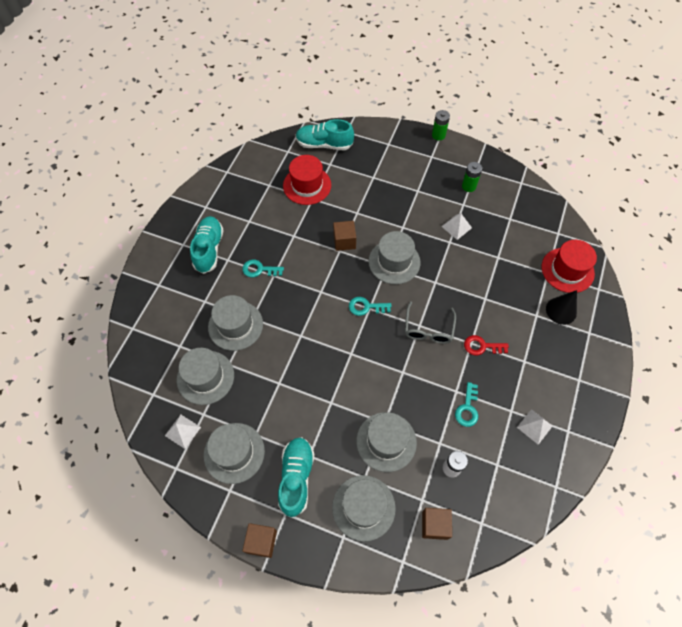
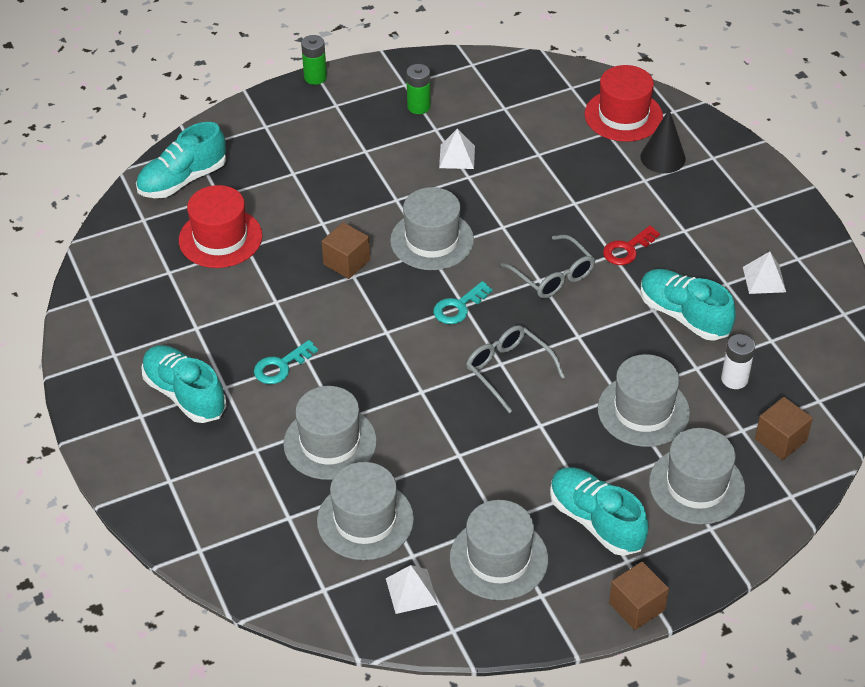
camera: 45 degrees left, 15 degrees down
(350, 360) = (508, 370): none -> grey glasses
(467, 408) = (684, 315): turquoise key -> turquoise shoe

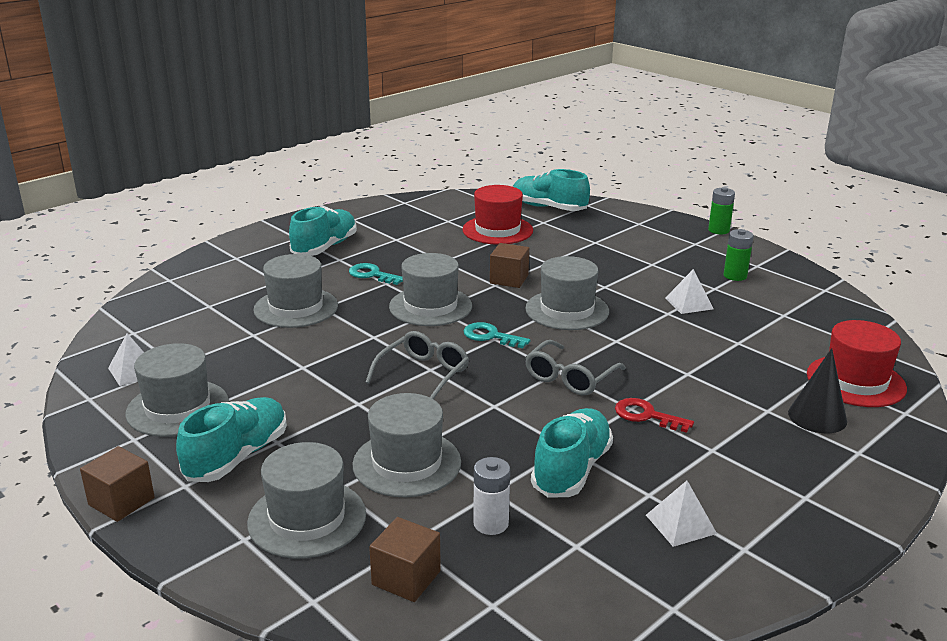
camera: 70 degrees right, 20 degrees down
(365, 520) = (212, 337): grey hat -> grey hat (430, 306)

